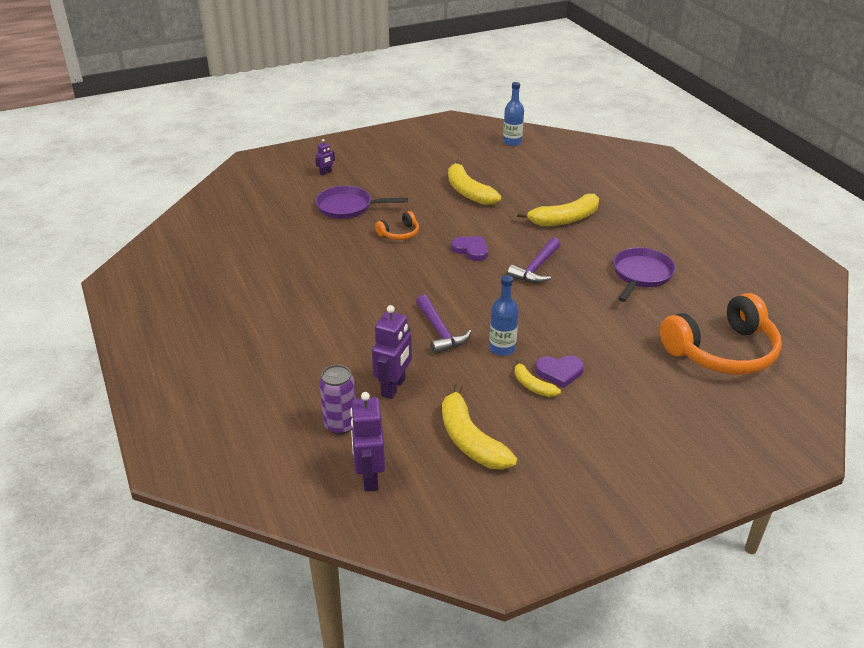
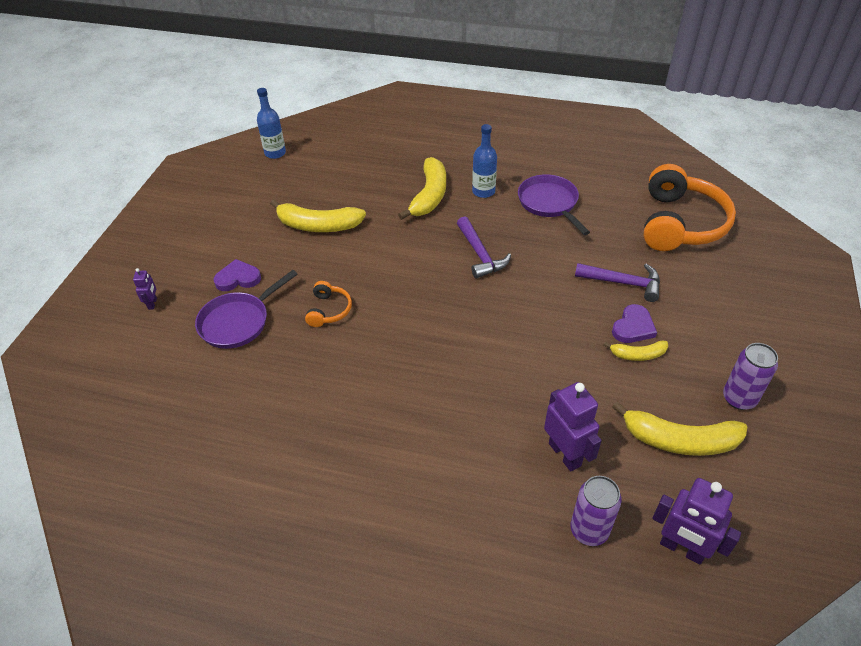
camera: 50 degrees left, 10 degrees up
(440, 331) = (511, 371): purple hammer -> purple hammer (623, 283)
(471, 250) = (410, 278): purple heart -> purple heart (238, 278)
(502, 348) = (572, 343): blue bottle -> blue bottle (483, 191)
(553, 458) = (739, 398): none -> purple can

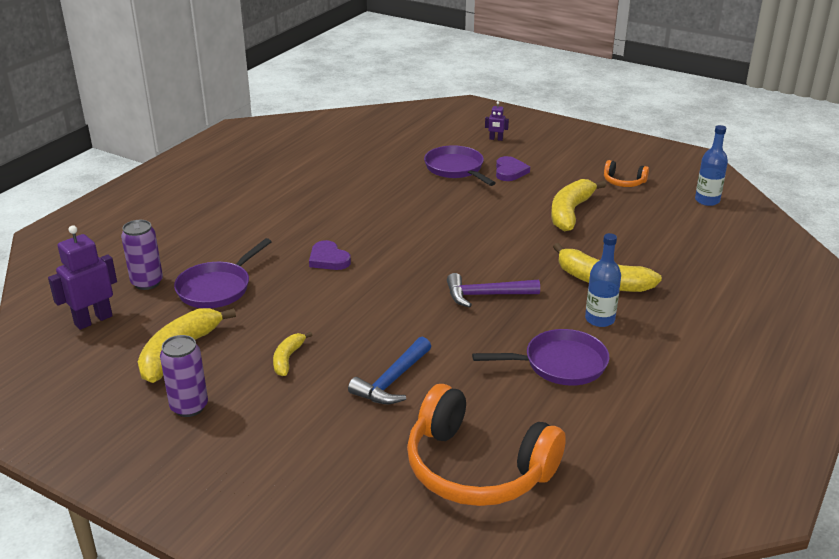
camera: 105 degrees right, 15 degrees down
(329, 310) = (448, 206): orange headphones -> orange headphones (623, 182)
(565, 454) = (217, 288): purple robot -> purple pan
(623, 283) = (392, 381): purple hammer -> blue hammer
(633, 327) = (325, 367): purple heart -> purple heart (328, 259)

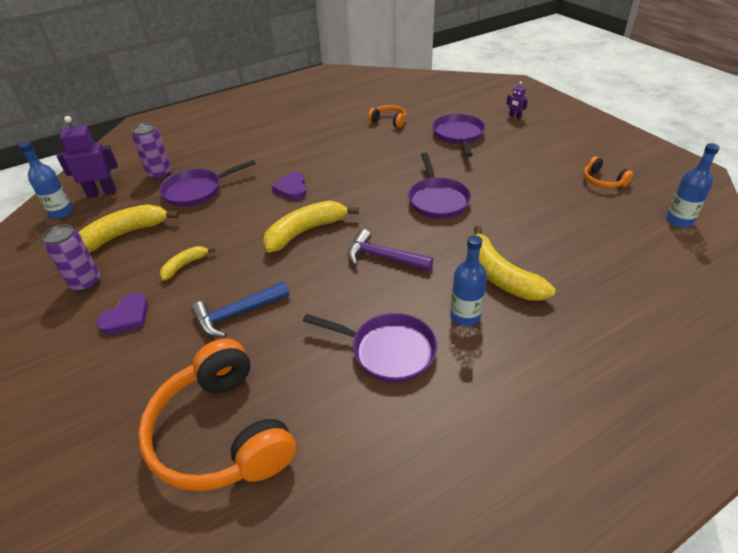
camera: 30 degrees right, 10 degrees up
(63, 353) = (61, 212): none -> blue bottle
(368, 169) = (389, 121): none -> orange headphones
(490, 233) = (437, 200): none -> purple pan
(510, 171) = (502, 147): purple heart -> purple heart (126, 317)
(570, 212) = (526, 198): yellow banana -> yellow banana (305, 231)

